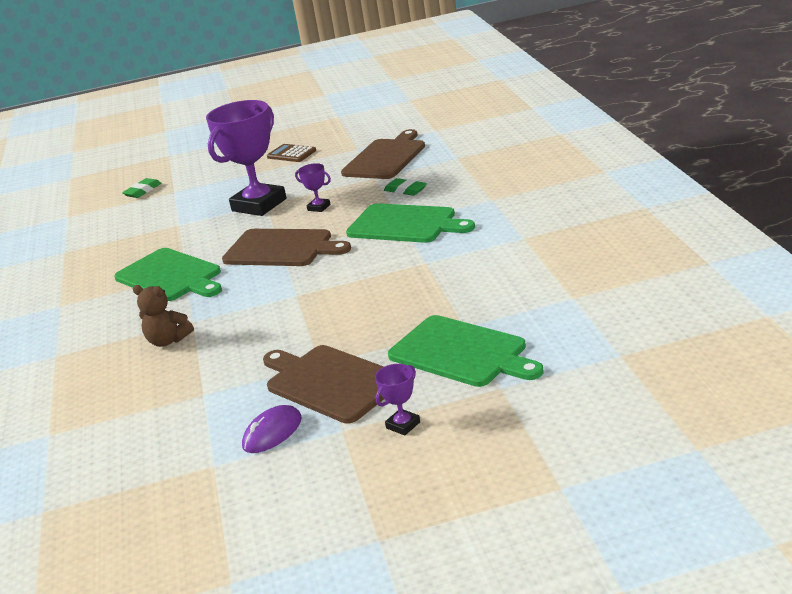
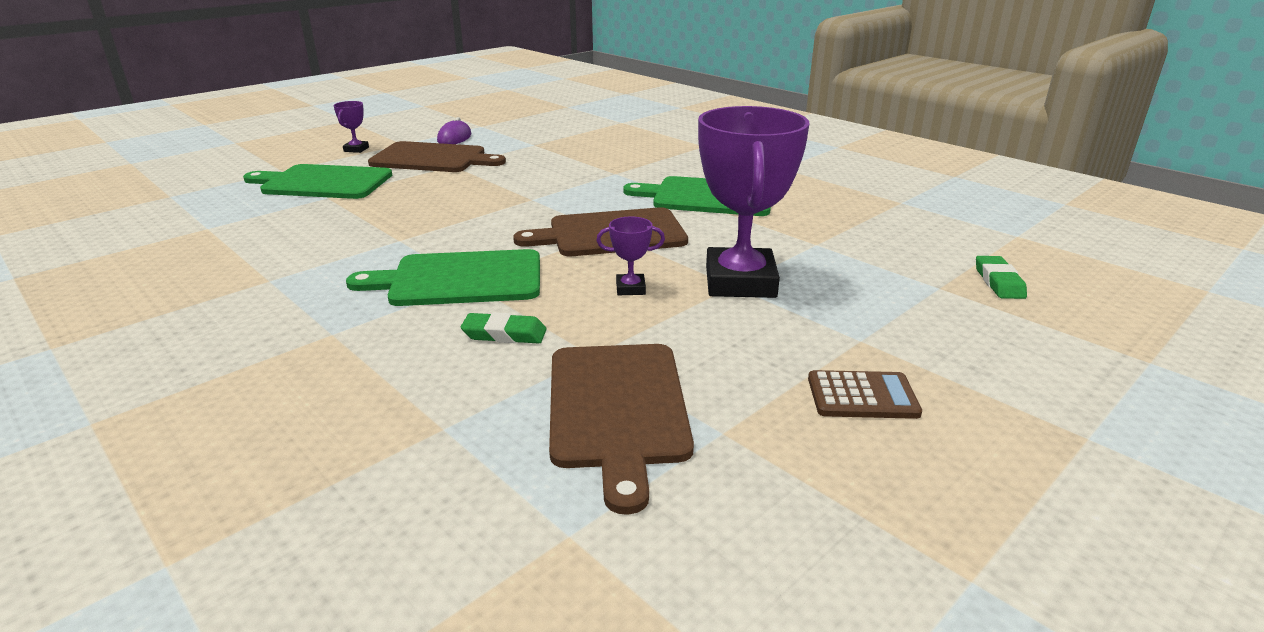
camera: 145 degrees right, 0 degrees up
(168, 341) = (616, 161): brown teddy bear -> none

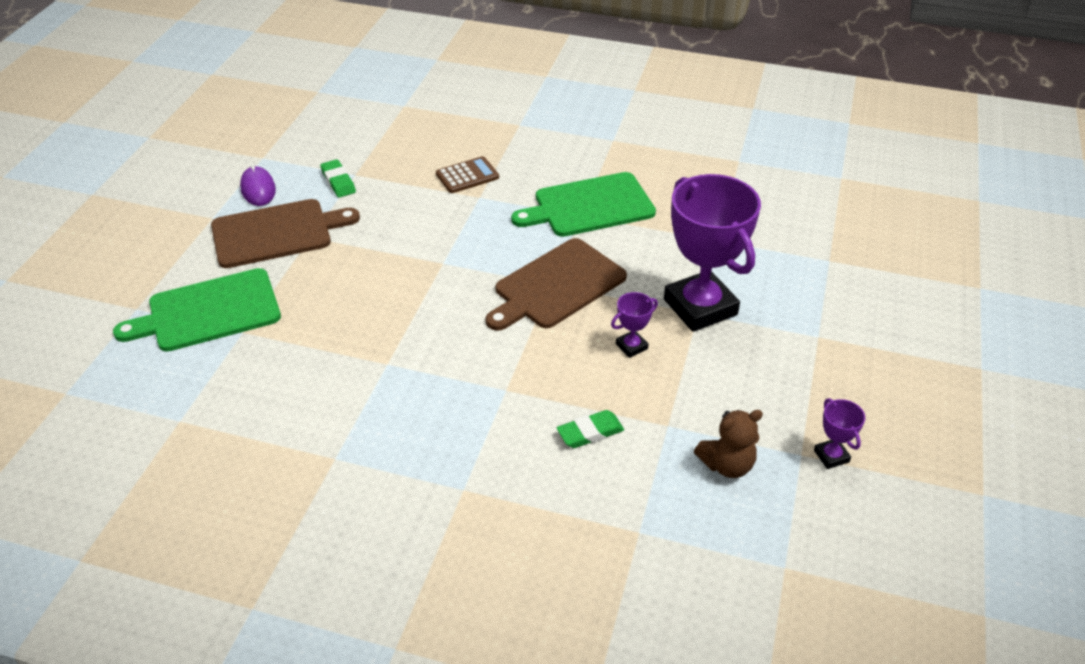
camera: 30 degrees left, 15 degrees up
(356, 149) = (173, 245): purple trophy -> purple trophy (831, 456)
(460, 279) = (494, 389): green cutting board -> none
(617, 409) = (727, 465): brown cutting board -> brown teddy bear
(862, 396) = (853, 388): brown calculator -> brown calculator (467, 176)
(999, 282) = (860, 239): green eraser -> green eraser (338, 182)

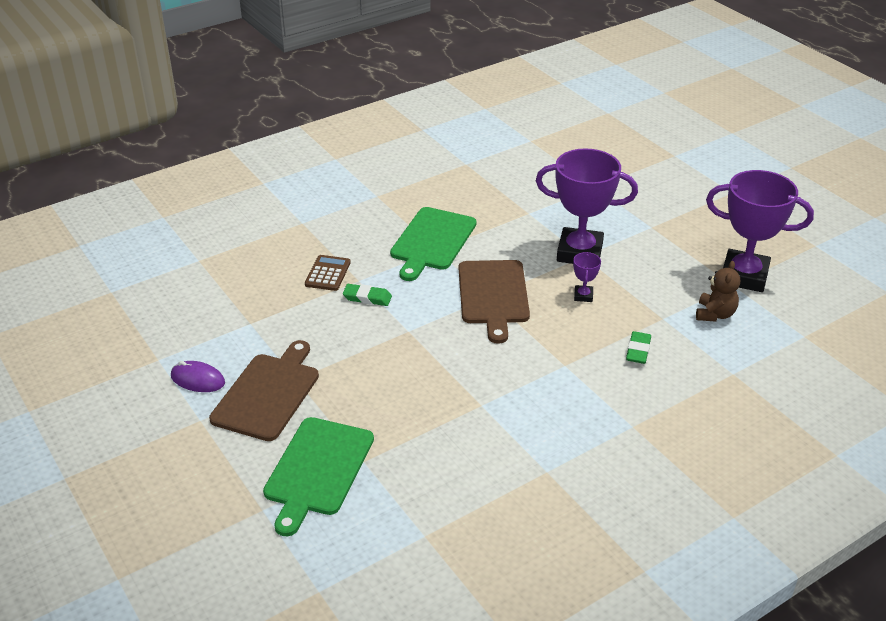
camera: 50 degrees left, 5 degrees down
(338, 182) = (248, 335): green eraser -> green eraser (367, 298)
(831, 456) = (744, 276): purple trophy -> purple trophy, size x2.40

